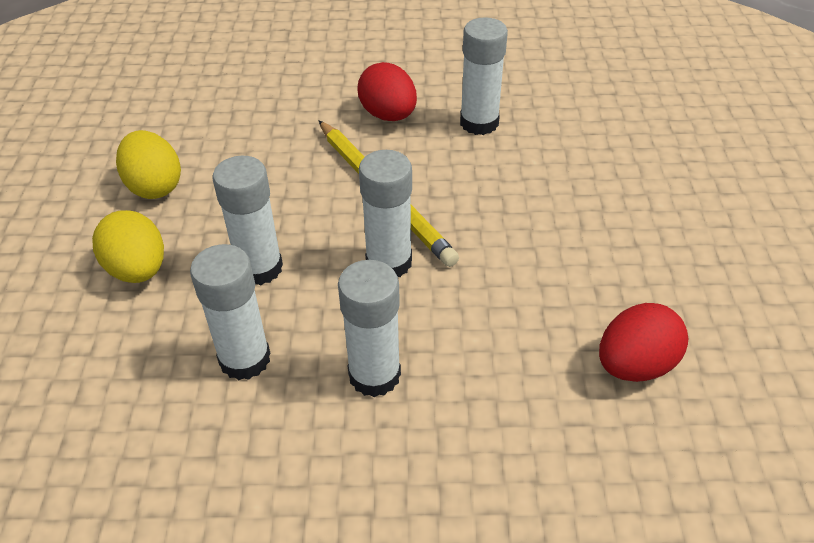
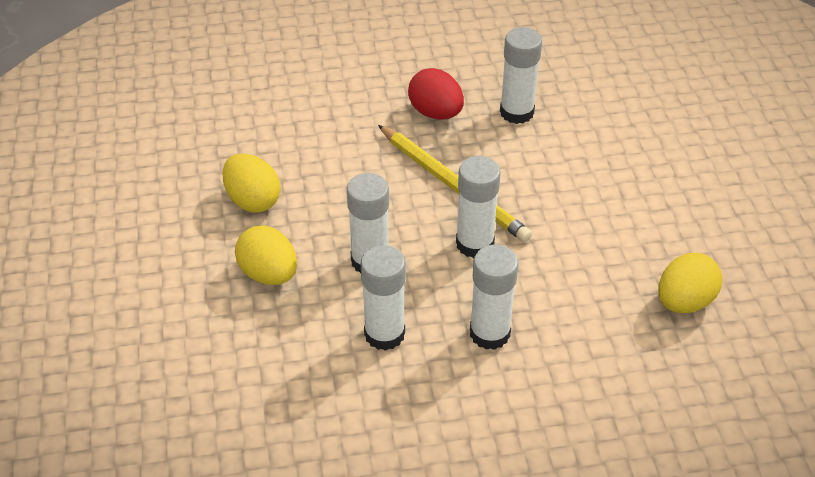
camera: 10 degrees left, 0 degrees up
(635, 365) = (684, 302): red egg -> yellow egg

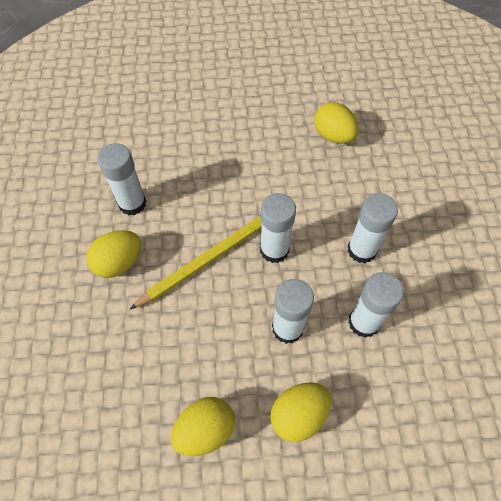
camera: 85 degrees left, 15 degrees up
(435, 113) = (119, 262): red egg -> yellow egg

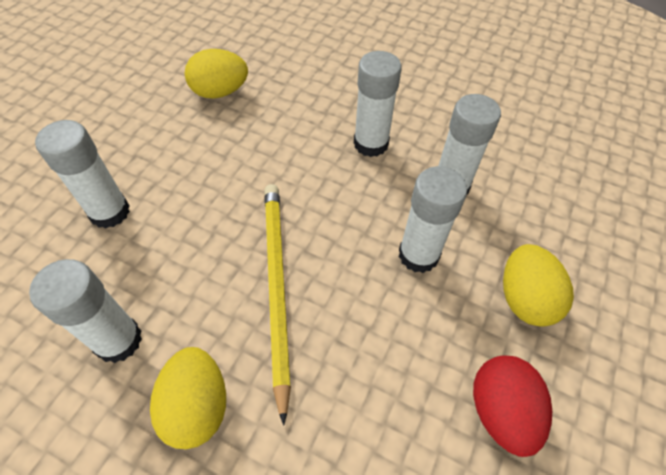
camera: 60 degrees left, 5 degrees down
(205, 430) = (500, 411): yellow egg -> red egg
(274, 250) = (315, 216): white glue stick -> white glue stick (109, 212)

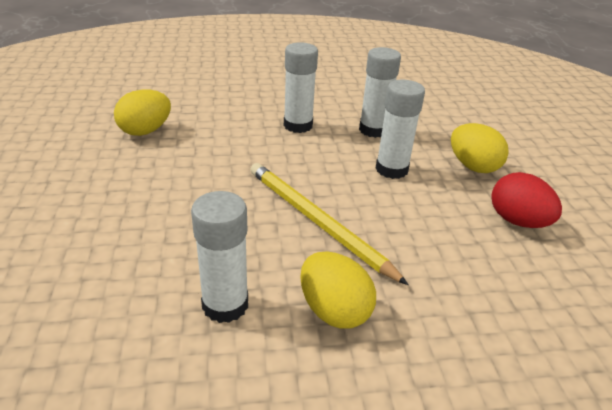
camera: 35 degrees left, 20 degrees down
(109, 212) = (124, 232): white glue stick -> none

